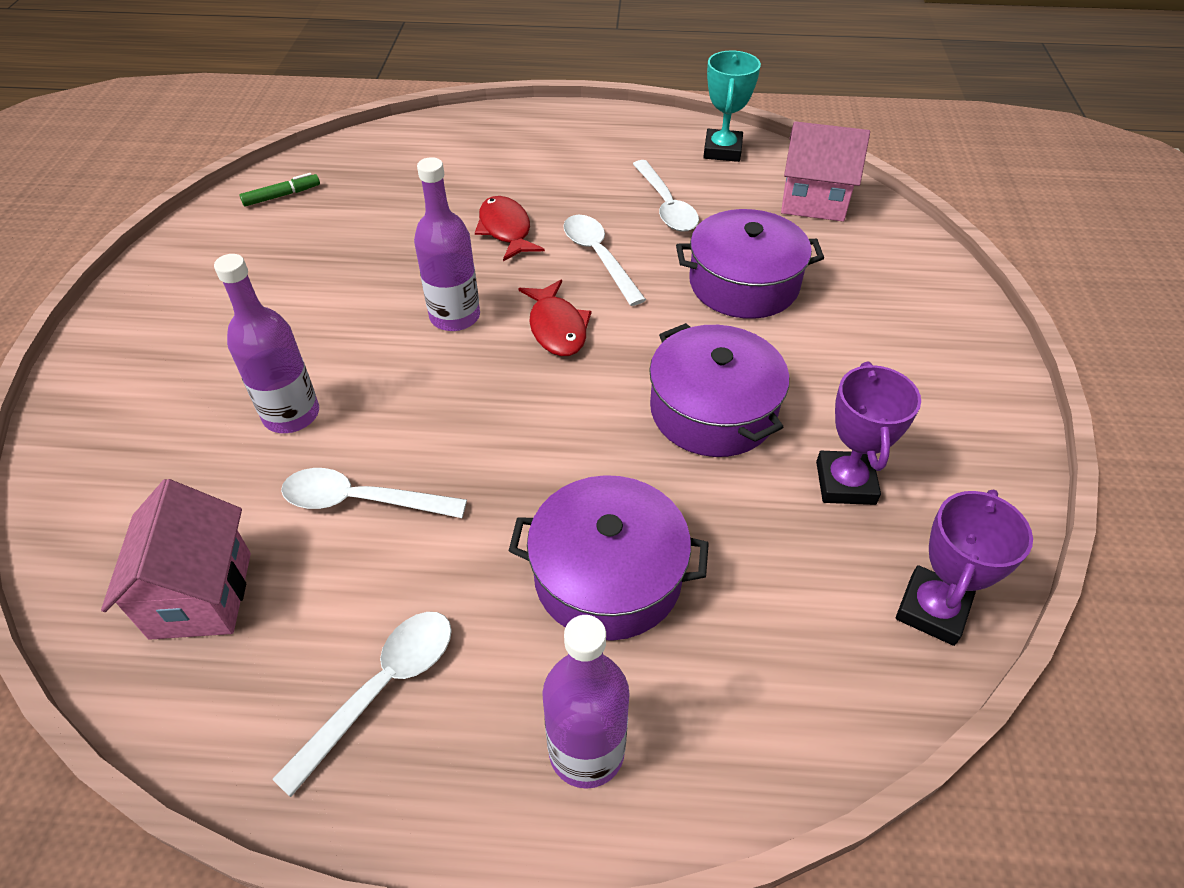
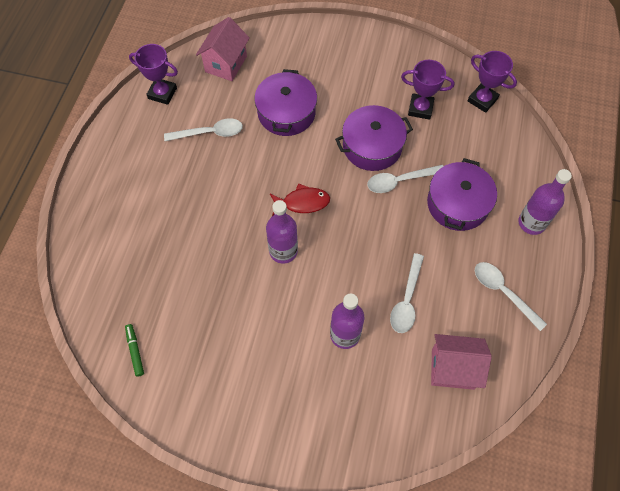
camera: 80 degrees left, 15 degrees up
(506, 230) = (211, 218): red fish -> none
(598, 257) = (248, 174): white spoon -> white spoon (399, 181)
(722, 150) = (162, 93): turquoise trophy -> purple trophy

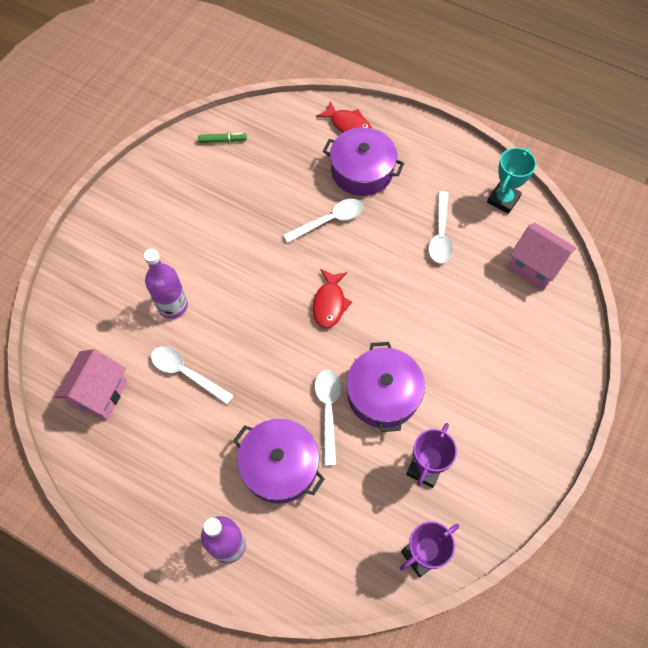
camera: 105 degrees right, 0 degrees up
(95, 233) = (348, 125): none -> red fish
(162, 93) = (503, 200): purple trophy -> turquoise trophy
(283, 251) = (279, 273): purple bottle -> none
(286, 112) = (451, 314): purple pot -> purple pot (362, 171)
(503, 292) = (158, 476): white spoon -> white spoon (329, 220)

